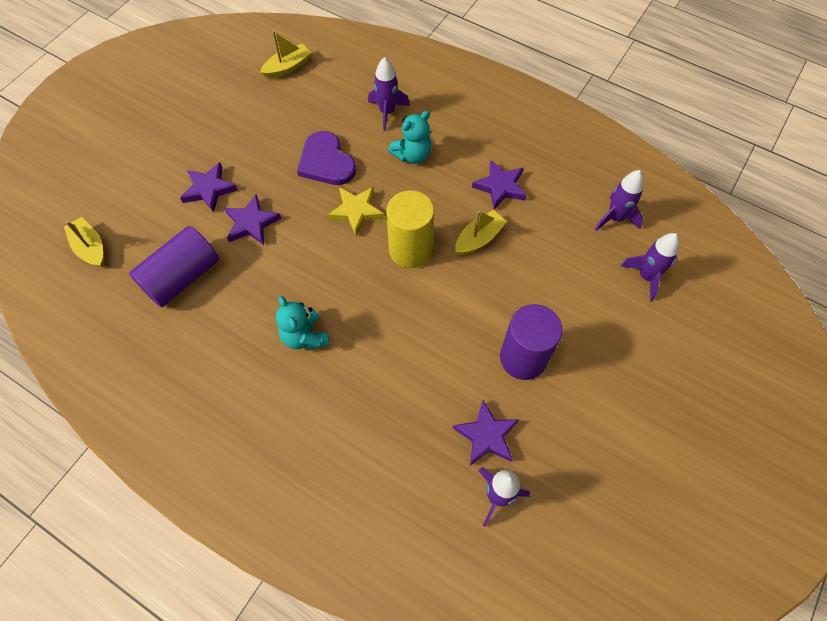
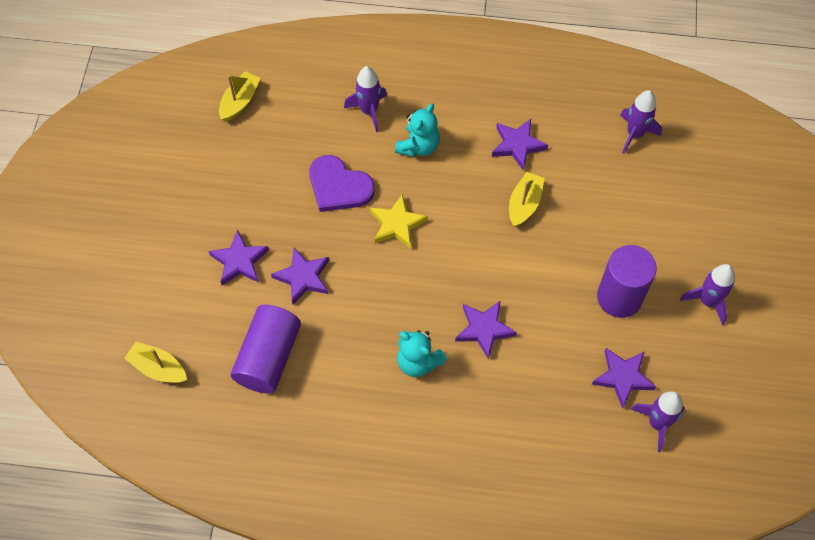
camera: 25 degrees left, 0 degrees up
(380, 333) = (484, 329): none -> purple star
(410, 250) = (468, 240): yellow cylinder -> none
(646, 277) = (687, 179): purple rocket -> purple rocket (708, 301)

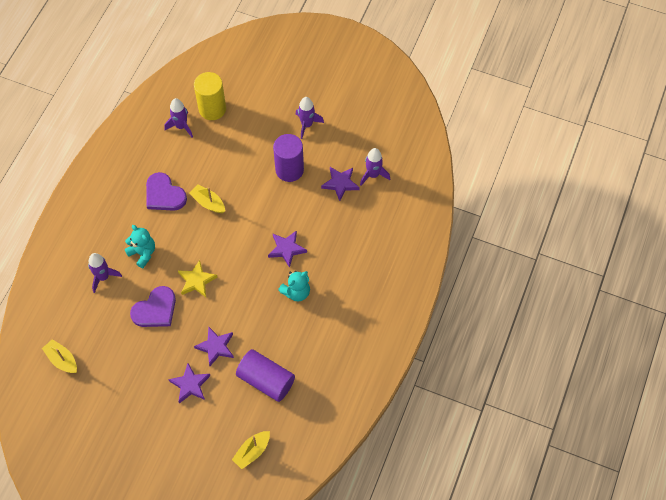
camera: 75 degrees left, 0 degrees up
(517, 145) = (164, 194): purple star -> purple heart
(680, 165) = (212, 109): none -> yellow cylinder

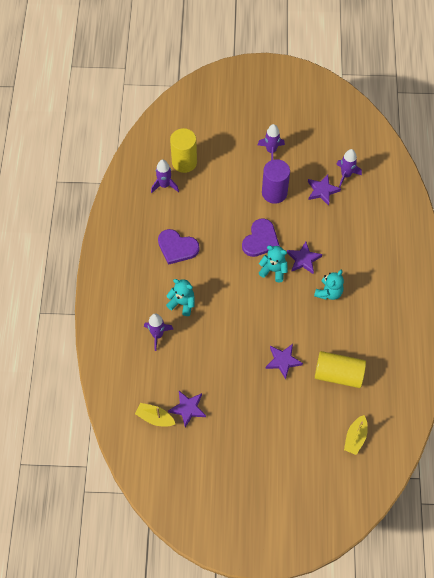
camera: 20 degrees left, 0 degrees up
(155, 309) = (216, 347): purple heart -> purple heart (260, 240)
(190, 385) = (276, 400): purple star -> purple star (188, 409)
(196, 281) = (240, 311): yellow star -> none
(208, 203) = (218, 242): yellow boat -> none
(250, 250) = (273, 270): none -> turquoise teddy bear
(266, 380) = (338, 374): purple cylinder -> yellow cylinder

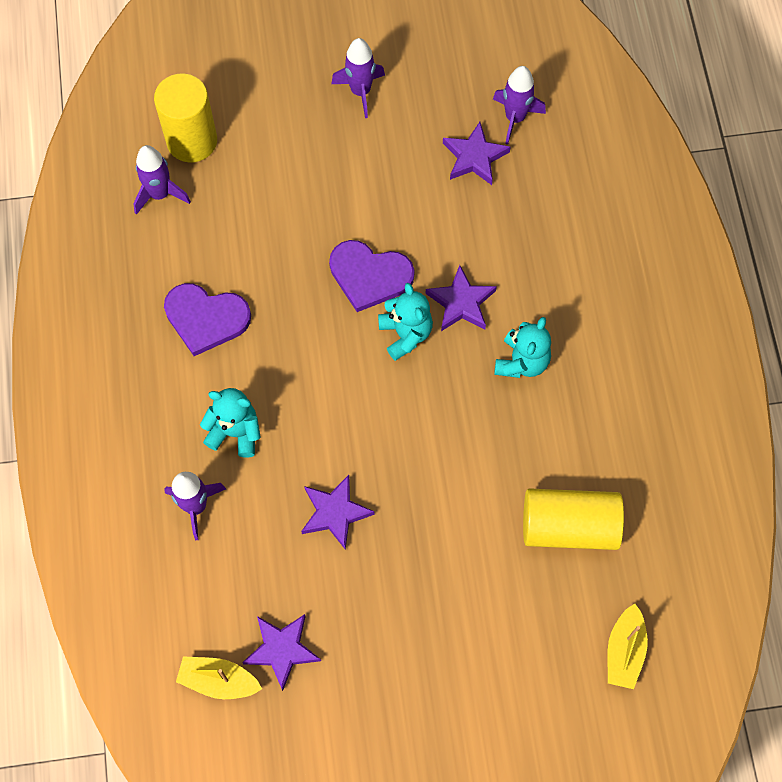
camera: 10 degrees left, 5 degrees up
(260, 240) = (369, 276): purple heart -> purple heart turned 90 degrees clockwise
(273, 270) = (405, 334): turquoise teddy bear -> turquoise teddy bear turned 60 degrees clockwise
(274, 193) = (381, 175): purple cylinder -> none
(283, 361) = (455, 518): purple star -> purple star (335, 512)

